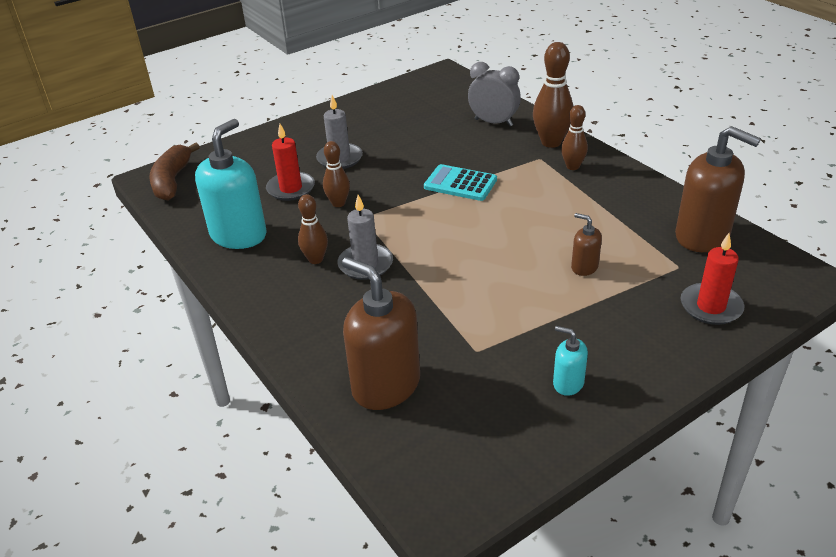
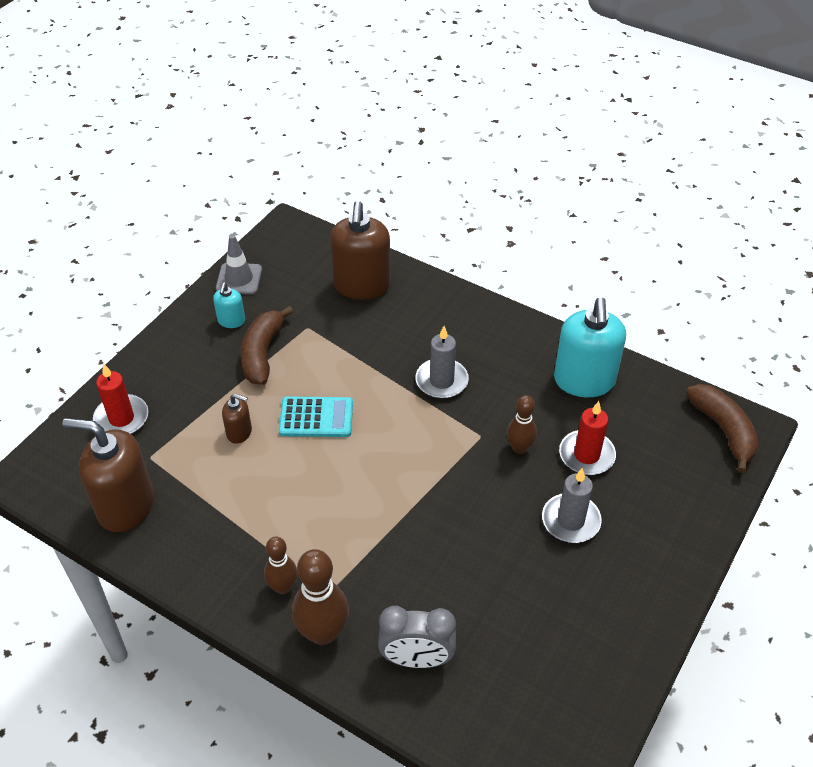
camera: 155 degrees right, 10 degrees up
(315, 259) = (490, 374): brown bowling pin -> none
(385, 385) = (362, 286): brown soap dispenser -> brown soap dispenser turned 75 degrees clockwise
(460, 183) = (405, 516): turquoise calculator -> turquoise calculator (316, 417)
(539, 335) = (262, 353): none -> brown banana
(544, 441) = (239, 279): none -> grey traffic cone
(568, 383) = (231, 321): turquoise soap dispenser -> turquoise soap dispenser turned 90 degrees clockwise

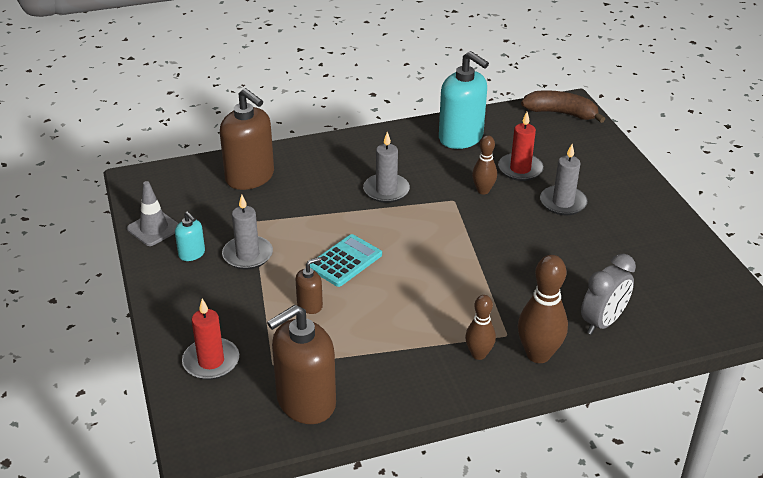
camera: 50 degrees left, 10 degrees down
(262, 353) = (247, 255): brown banana -> grey candle

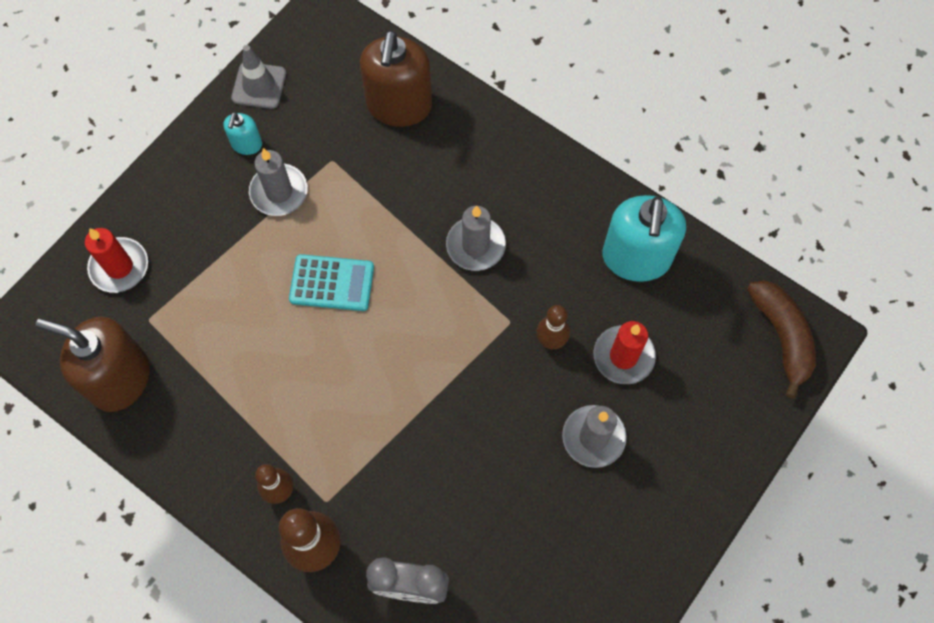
camera: 55 degrees right, 30 degrees up
(310, 305) = (246, 295): brown soap dispenser -> none

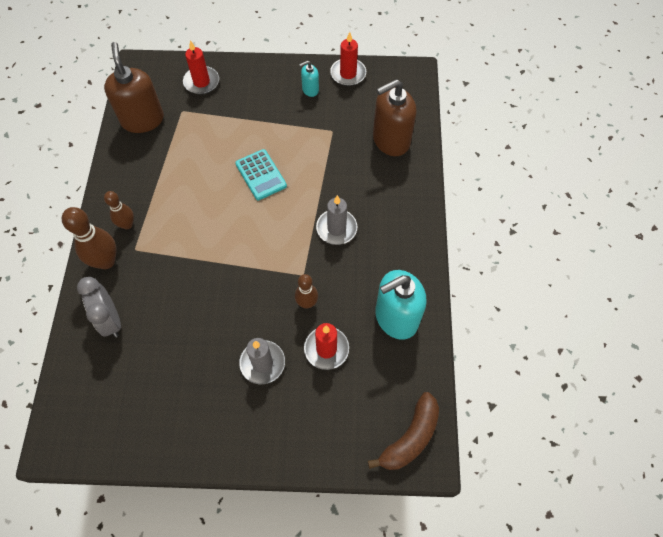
camera: 55 degrees right, 5 degrees down
(259, 86) = (348, 74): grey traffic cone -> red candle
(279, 192) = (294, 120): grey candle -> none

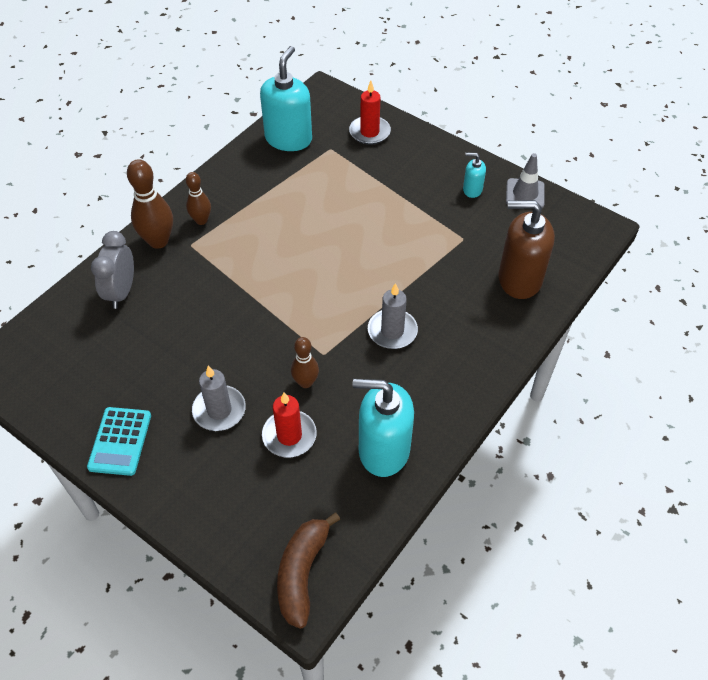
camera: 35 degrees right, 10 degrees down
(142, 119) = (288, 139): brown soap dispenser -> turquoise soap dispenser
(261, 175) = (358, 242): turquoise calculator -> turquoise calculator (120, 441)
(348, 74) = (525, 194): red candle -> grey traffic cone
(410, 437) = (302, 572): brown banana -> brown banana turned 120 degrees clockwise

